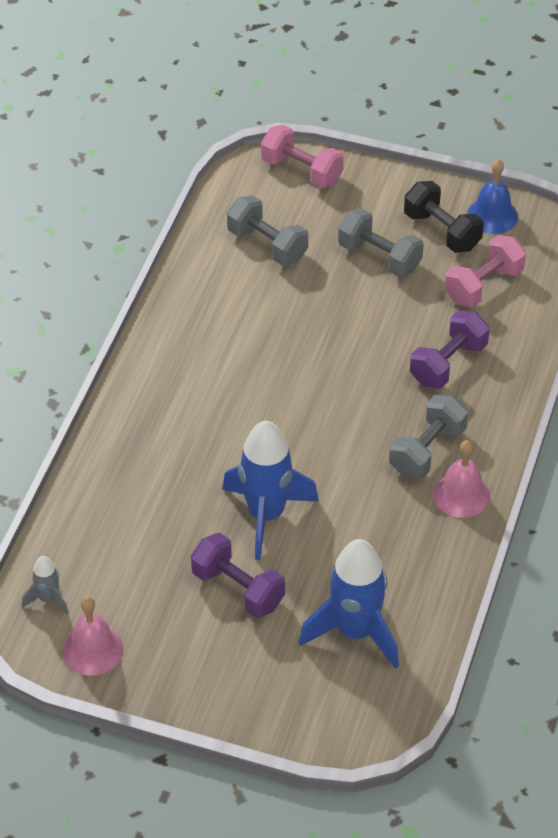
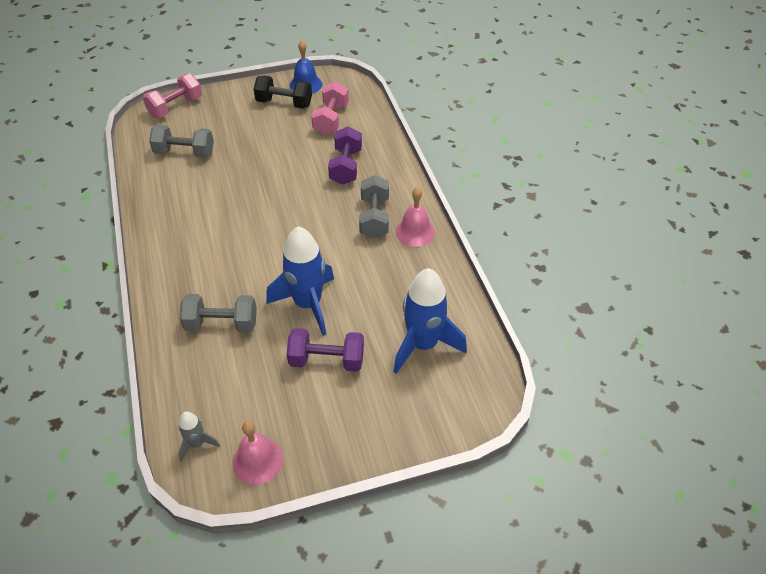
camera: 35 degrees left, 0 degrees up
(301, 171) = (175, 107): pink dumbbell -> pink dumbbell turned 45 degrees counterclockwise
(379, 257) = (259, 130): grey dumbbell -> grey dumbbell (221, 324)

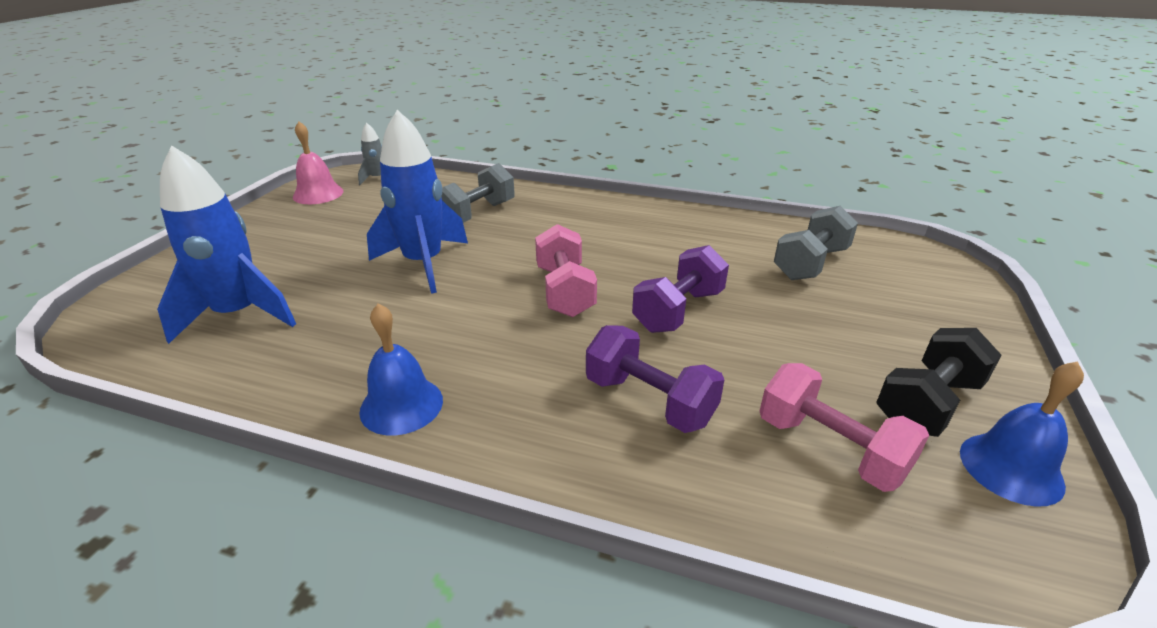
camera: 125 degrees right, 15 degrees down
(175, 107) = (952, 285): pink dumbbell -> pink dumbbell (564, 291)
(327, 360) = (340, 250): purple dumbbell -> purple dumbbell (678, 311)
(374, 218) = (488, 375): grey dumbbell -> none
(415, 232) = (401, 405): pink bell -> blue bell

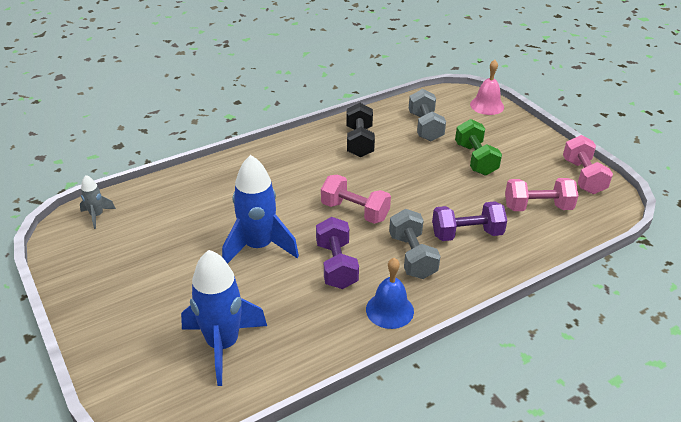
camera: 50 degrees left, 5 degrees up
(318, 194) = (79, 253): pink bell -> pink bell (487, 105)
(476, 214) = (223, 199): grey dumbbell -> grey dumbbell (412, 256)
(678, 311) = (414, 187): purple dumbbell -> purple dumbbell (336, 265)
(825, 331) = (475, 159): none -> green dumbbell
(927, 404) = (540, 169): black dumbbell -> black dumbbell (359, 142)
(1011, 468) = (583, 177): blue bell -> pink dumbbell

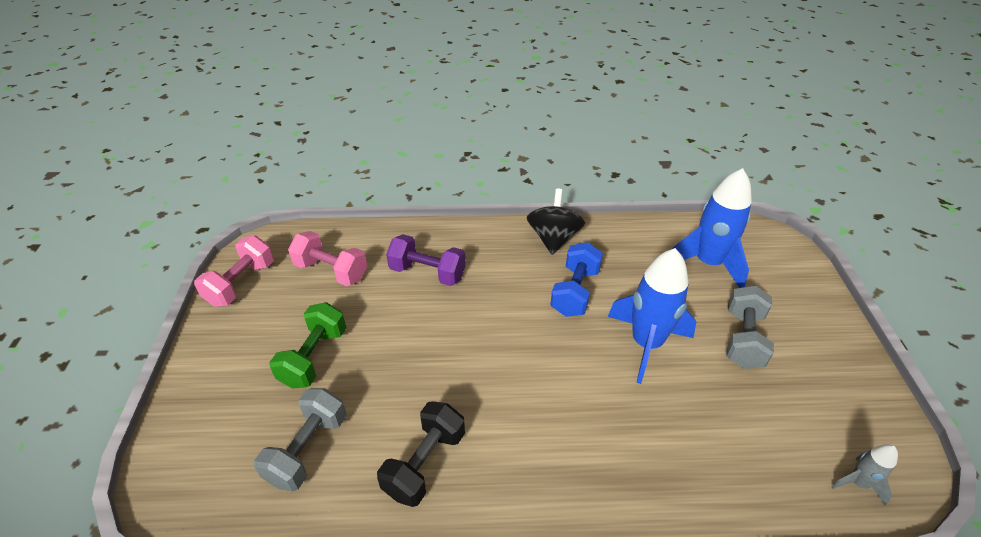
camera: 150 degrees left, 5 degrees up
(336, 265) = (575, 292): purple dumbbell -> blue dumbbell
(355, 211) = (516, 344): pink dumbbell -> none
(389, 310) = (553, 238): blue bell -> black spinning top
(412, 256) = (497, 272): grey dumbbell -> grey dumbbell (743, 339)
(487, 105) = (173, 453): pink bell -> none

